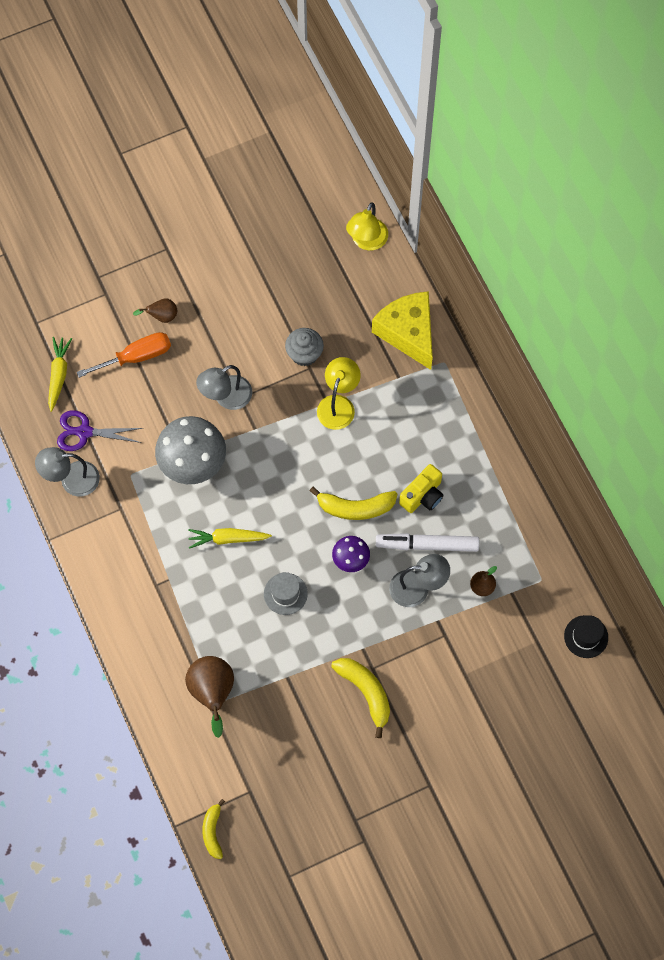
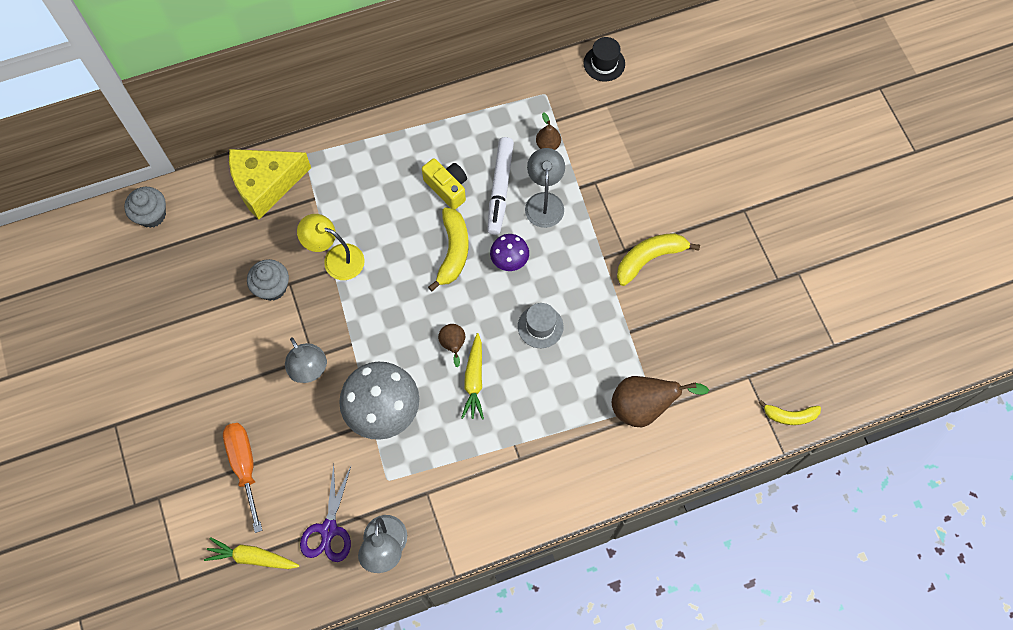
camera: 85 degrees left, 0 degrees up
(161, 316) = (199, 435): brown pear -> brown pear (453, 345)
(366, 241) = (152, 215): yellow lamp -> grey cupcake

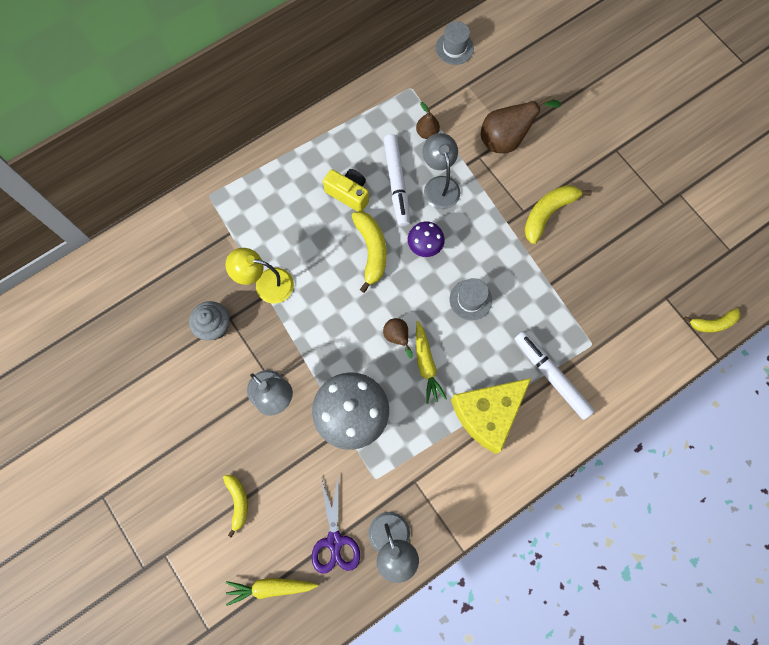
camera: 15 degrees left, 5 degrees up
(152, 215) = (80, 286): grey cupcake -> none
(244, 466) = (238, 502): orange screwdriver -> yellow banana
(265, 185) = (180, 232): yellow cheese -> yellow cheese (487, 414)
(600, 425) = (551, 376): none -> white marker
(604, 63) = (454, 48): black hat -> grey hat
(644, 407) = (584, 349): brown pear -> brown pear (506, 139)

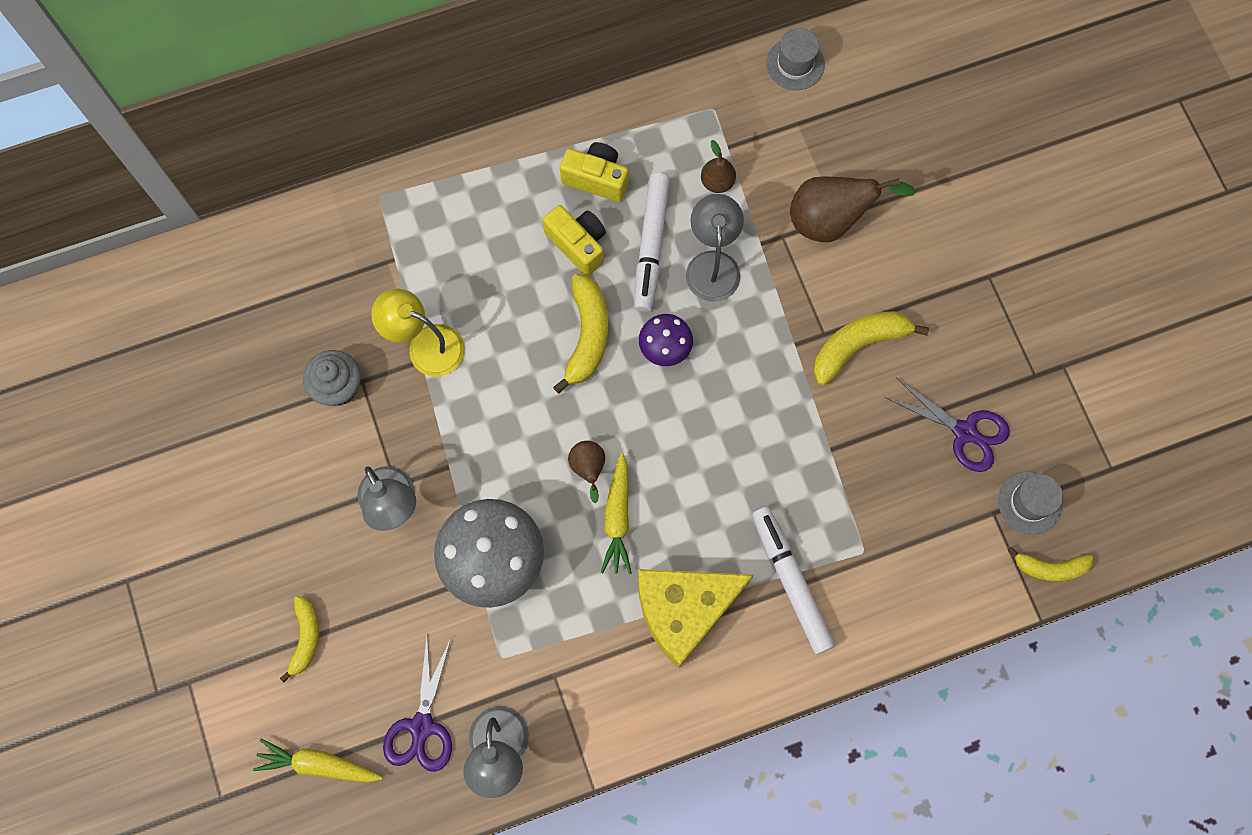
camera: 15 degrees right, 0 degrees up
(348, 149) = (596, 179): none -> yellow camera
(470, 300) = (708, 442): grey hat -> grey hat (1029, 503)
(631, 251) = (964, 432): none -> purple scissors

